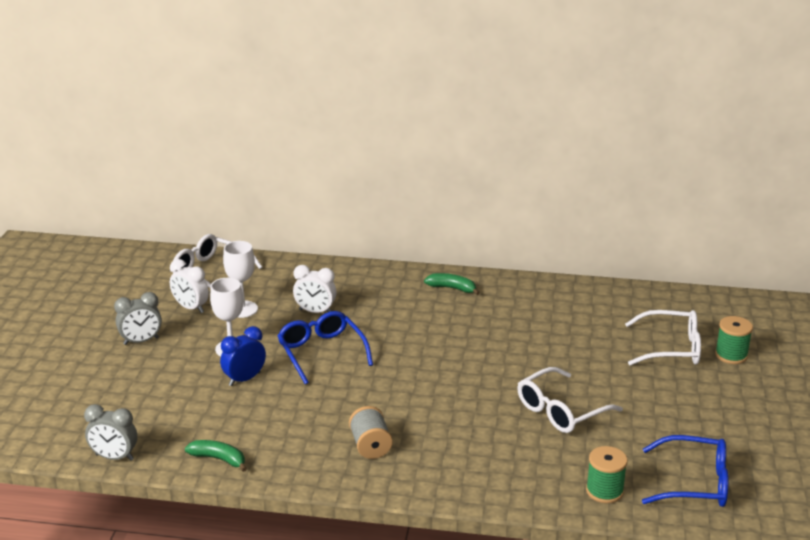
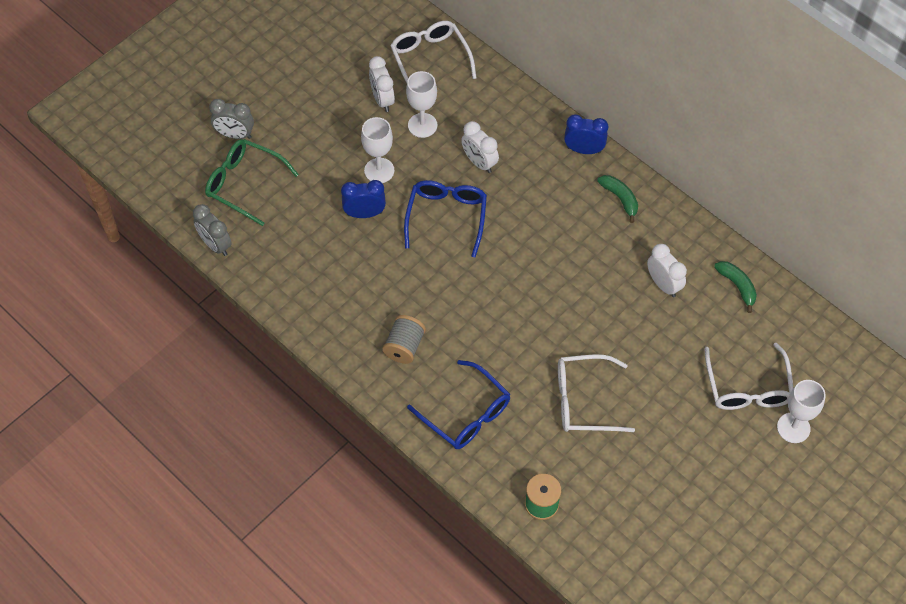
camera: 35 degrees right, 30 degrees up
(106, 406) = (244, 184): none -> green glasses
(141, 341) = (317, 120): grey clock -> grey clock (235, 135)
(219, 459) = (286, 292): green banana -> green banana (737, 286)
(393, 274) = (584, 150): none -> blue clock
(540, 320) = (663, 284): none -> white clock
(671, 348) = (747, 388): white glasses -> white glasses turned 45 degrees clockwise
(695, 483) = (620, 542): blue glasses -> blue glasses (466, 414)
(731, 355) = (793, 428): green spool -> white goblet

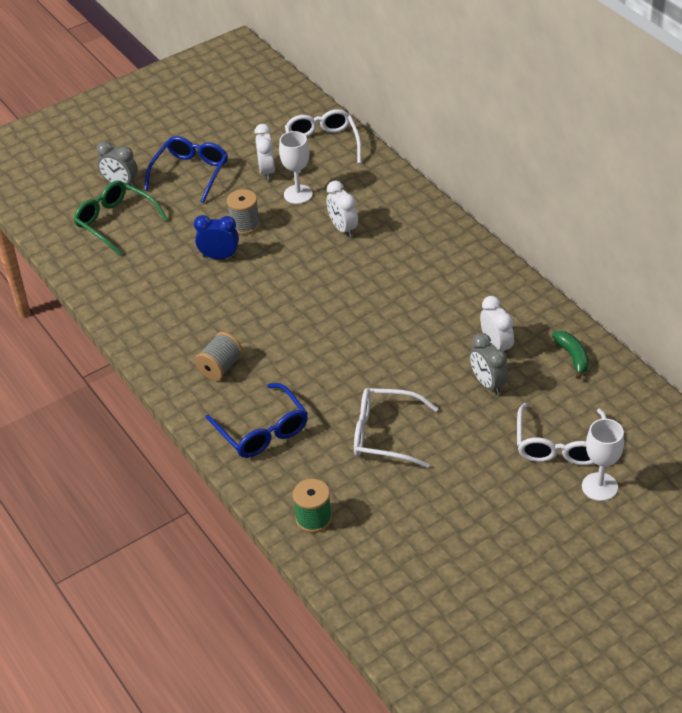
camera: 15 degrees right, 15 degrees down
(215, 245) = (71, 266): grey clock -> grey clock (488, 384)
(379, 170) = (245, 225): white goblet -> grey spool
(446, 217) = (297, 268): blue glasses -> blue glasses (191, 173)
(584, 150) = (448, 229): blue clock -> none
(620, 199) = (473, 271): green banana -> none

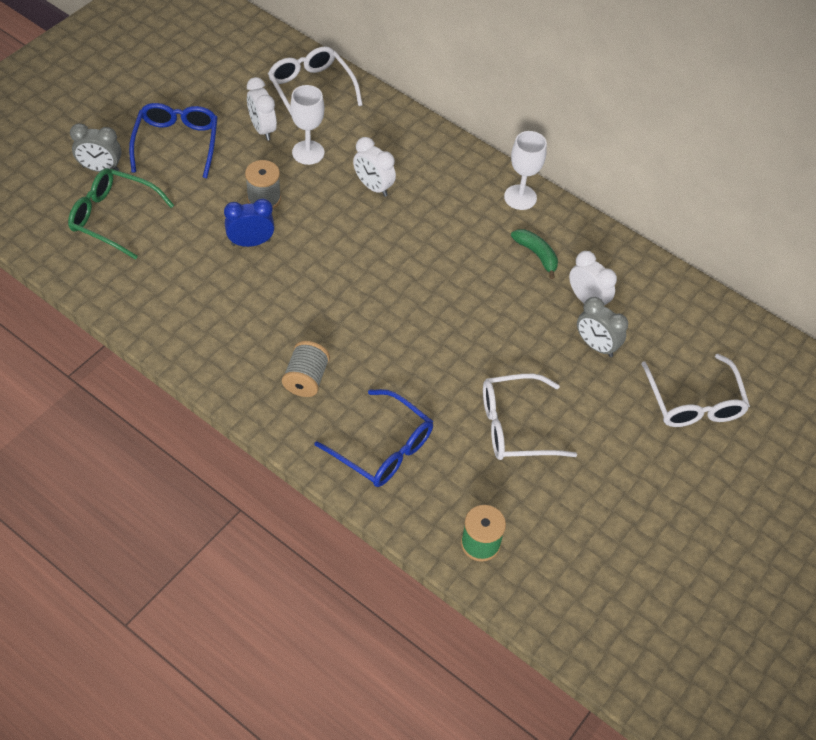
camera: 25 degrees left, 10 degrees up
(573, 357) = (667, 299): green banana -> green banana (536, 255)
(599, 487) = (751, 442): white goblet -> white goblet (520, 197)

